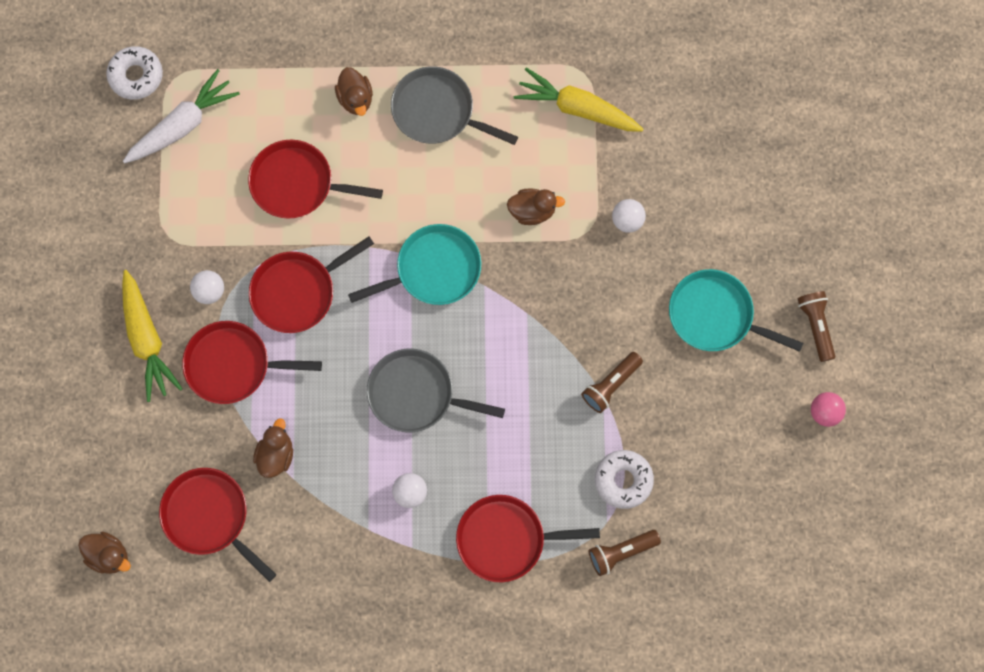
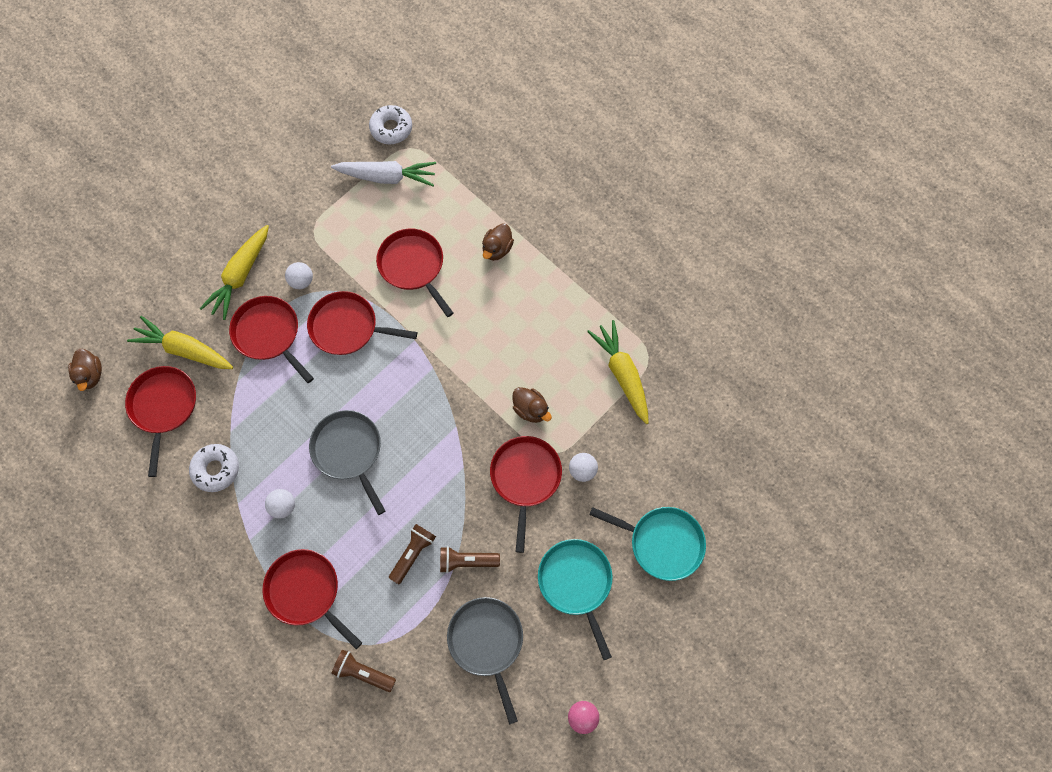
camera: 45 degrees right, 5 degrees down
(170, 451) = (185, 349): none -> yellow carrot
(276, 455) = (236, 408): brown duck -> none
(434, 269) = (437, 388): turquoise pan -> turquoise pan (662, 543)
(437, 111) = (536, 299): grey pan -> grey pan (487, 642)
(587, 272) = (525, 478): none -> red pan
(623, 480) = (412, 628): white donut -> white donut (216, 469)
(815, 326) = (634, 654): brown flashlight -> brown flashlight (413, 553)

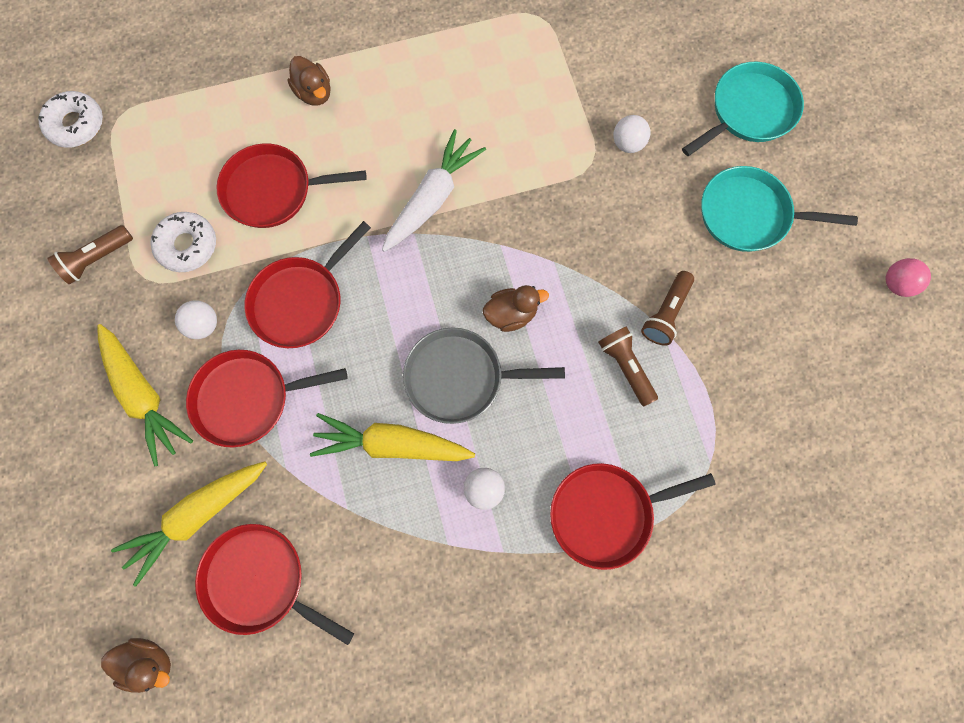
camera: 60 degrees left, 5 degrees up
(216, 469) = (387, 551): white donut -> white donut (187, 245)
(363, 672) = (737, 493): brown flashlight -> brown flashlight (97, 259)
(387, 177) = (137, 161): white carrot -> white carrot (432, 198)
(487, 642) = (768, 339): grey pan -> none
(525, 478) = (603, 204): red pan -> none
(530, 409) = (528, 158): brown duck -> brown duck (511, 314)
(622, 374) = (543, 50): yellow carrot -> yellow carrot (392, 444)

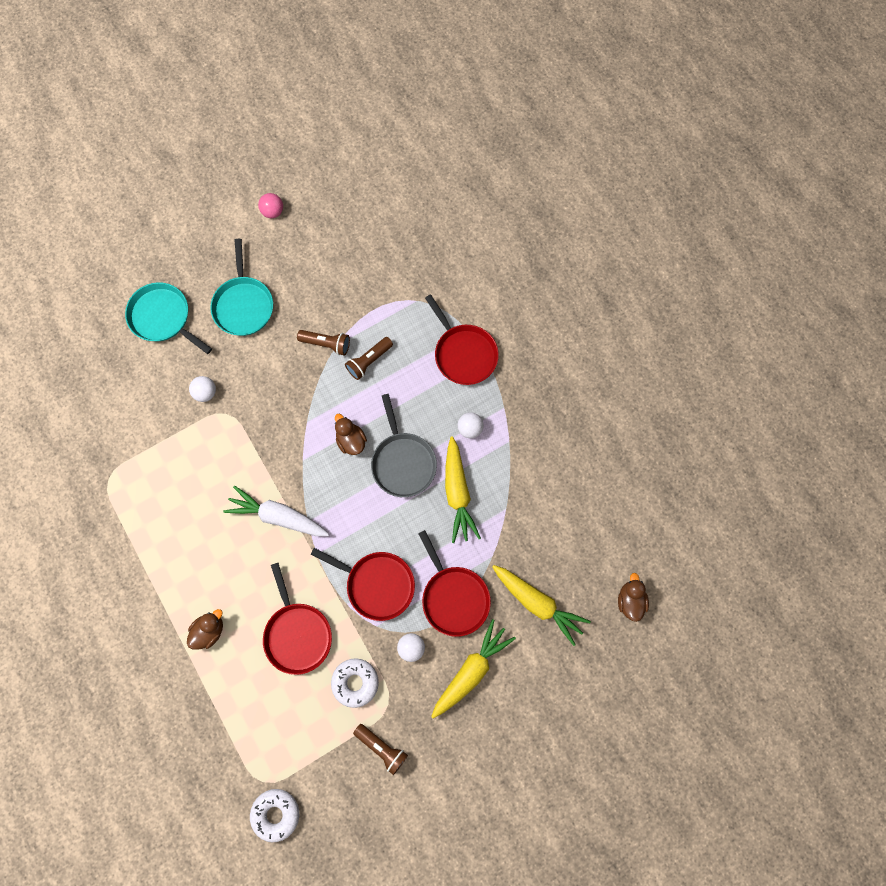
camera: 105 degrees left, 0 degrees up
(260, 580) = (564, 549): red pan -> none

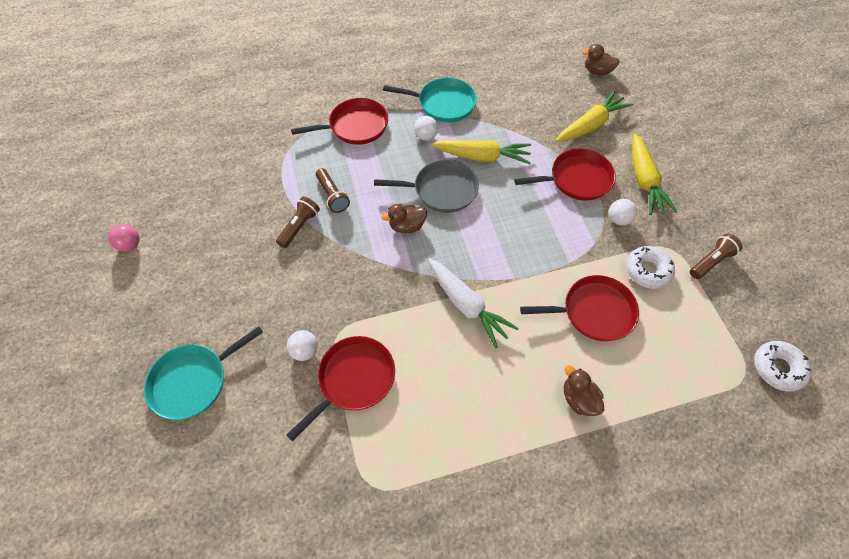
camera: 75 degrees left, 15 degrees down
(243, 305) = (221, 293): turquoise pan -> turquoise pan (443, 104)
(278, 516) = (466, 305): white carrot -> white carrot turned 75 degrees counterclockwise
(377, 584) = (555, 234): red pan -> red pan (354, 379)
(471, 670) = (644, 181): yellow carrot -> yellow carrot turned 150 degrees counterclockwise

